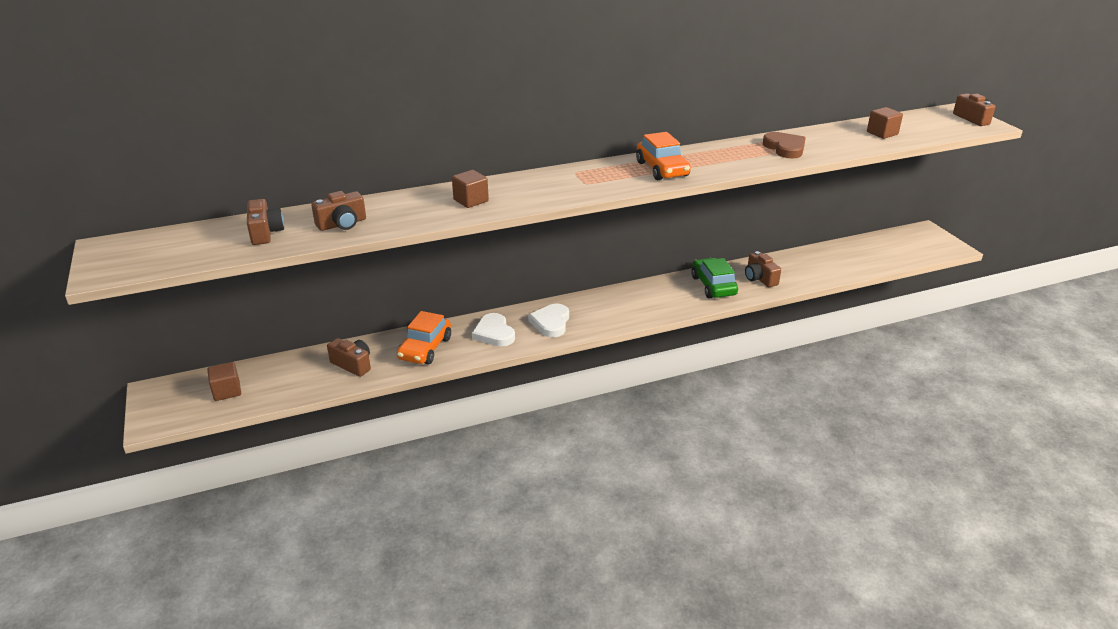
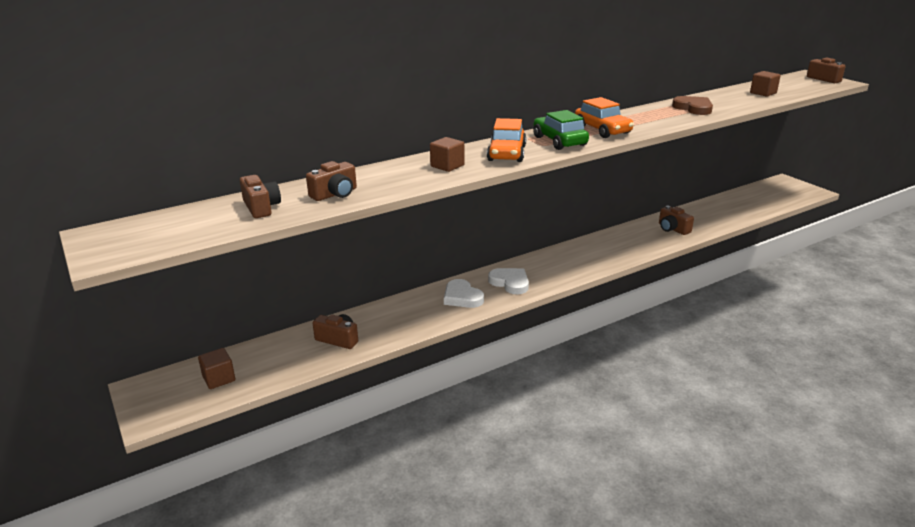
camera: 10 degrees left, 5 degrees down
(425, 348) = (403, 317): orange car -> orange car (506, 153)
(551, 323) = (510, 283): white heart -> white heart turned 135 degrees clockwise
(713, 286) = (637, 238): green car -> green car (559, 141)

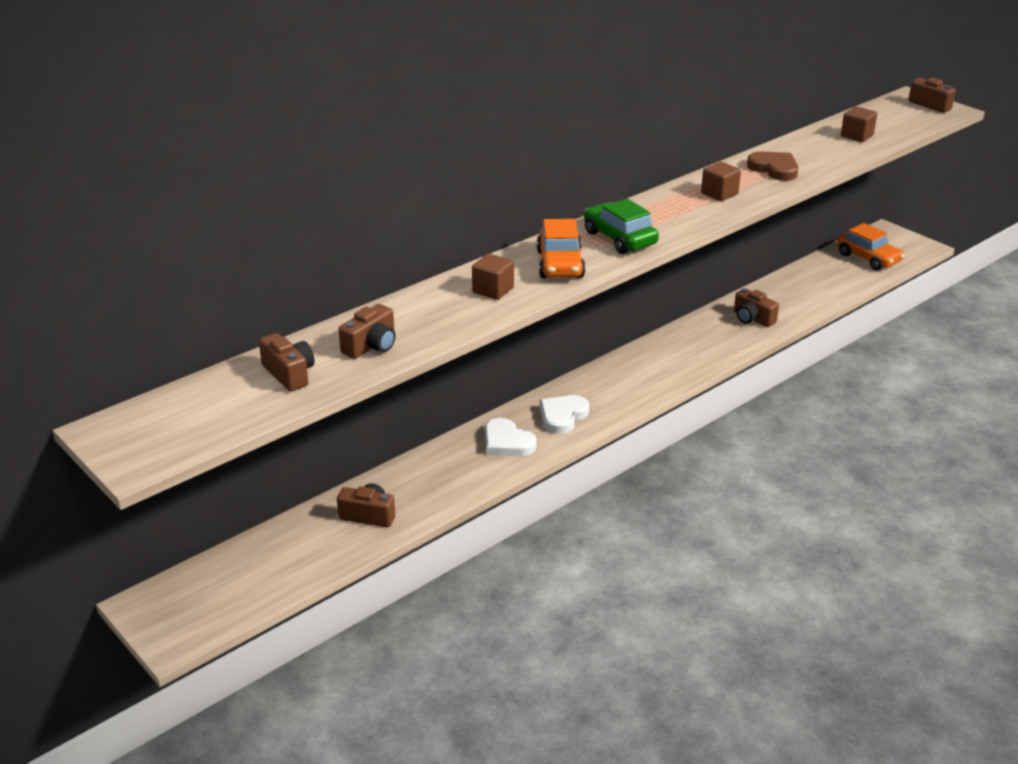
camera: 10 degrees left, 5 degrees up
(219, 379) = (237, 583): brown cube -> brown cube (719, 194)
(510, 283) = (562, 416): white heart -> white heart turned 90 degrees counterclockwise
(602, 130) = (668, 215): orange car -> orange car (868, 258)

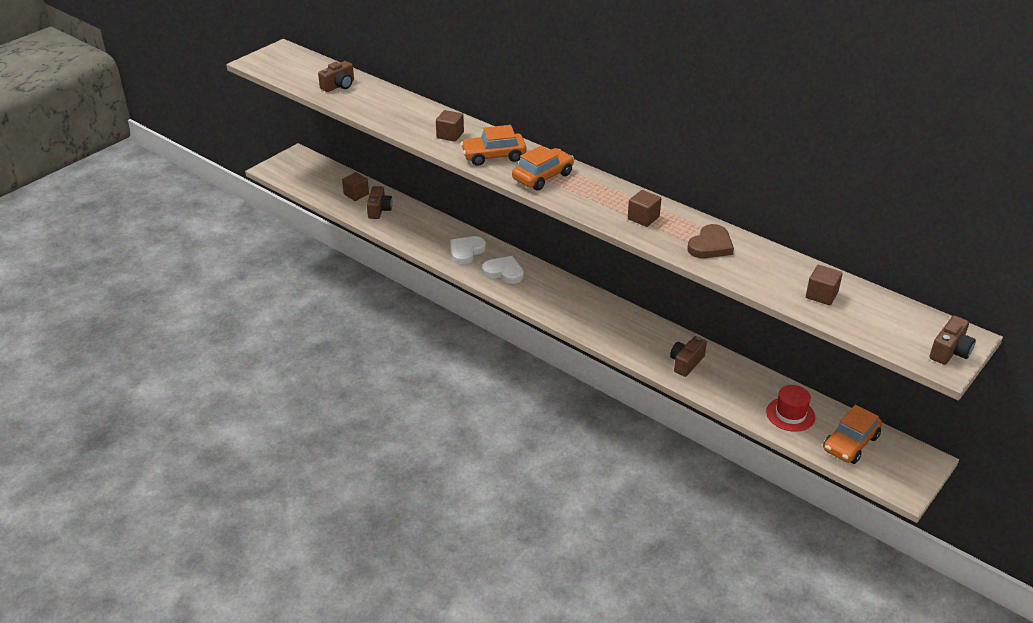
camera: 80 degrees right, 5 degrees up
(311, 538) = (356, 194): none -> brown cube
(371, 346) = (372, 104): brown camera -> none
(619, 238) = (543, 177): green car -> orange car
(831, 278) = (790, 414): none -> red hat

